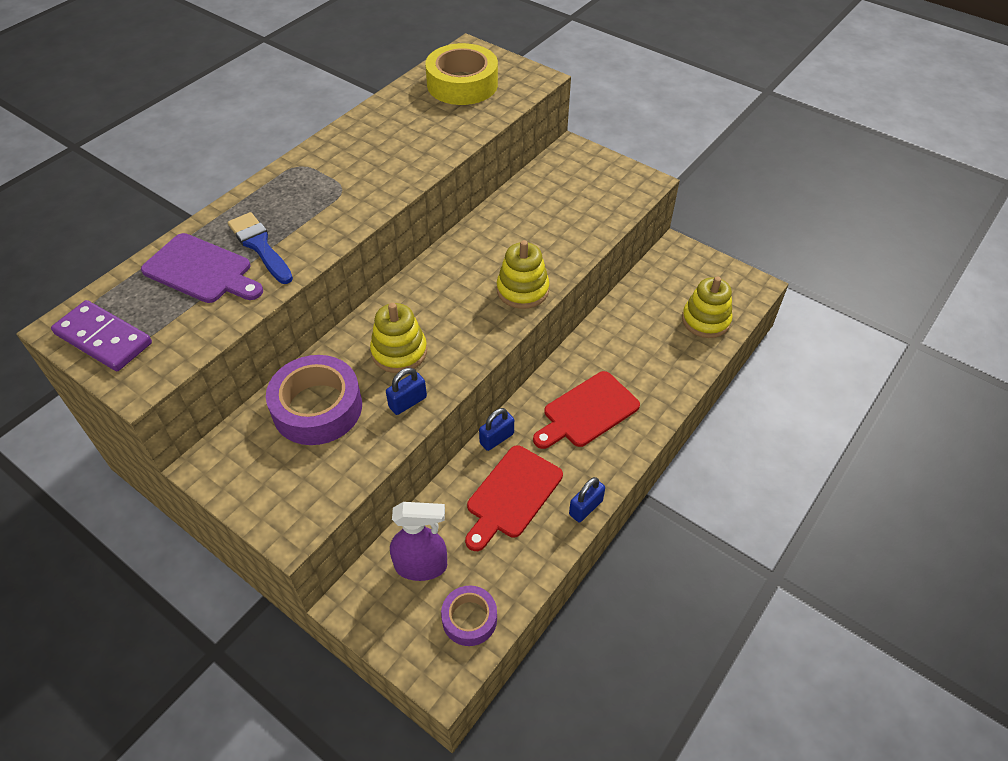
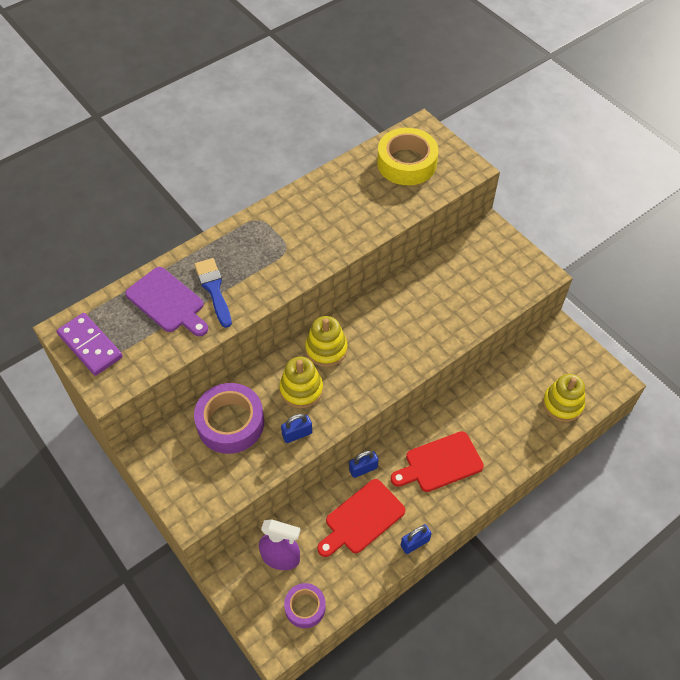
camera: 15 degrees right, 5 degrees up
(522, 290) = (410, 356): yellow stacking toy -> yellow stacking toy (326, 349)

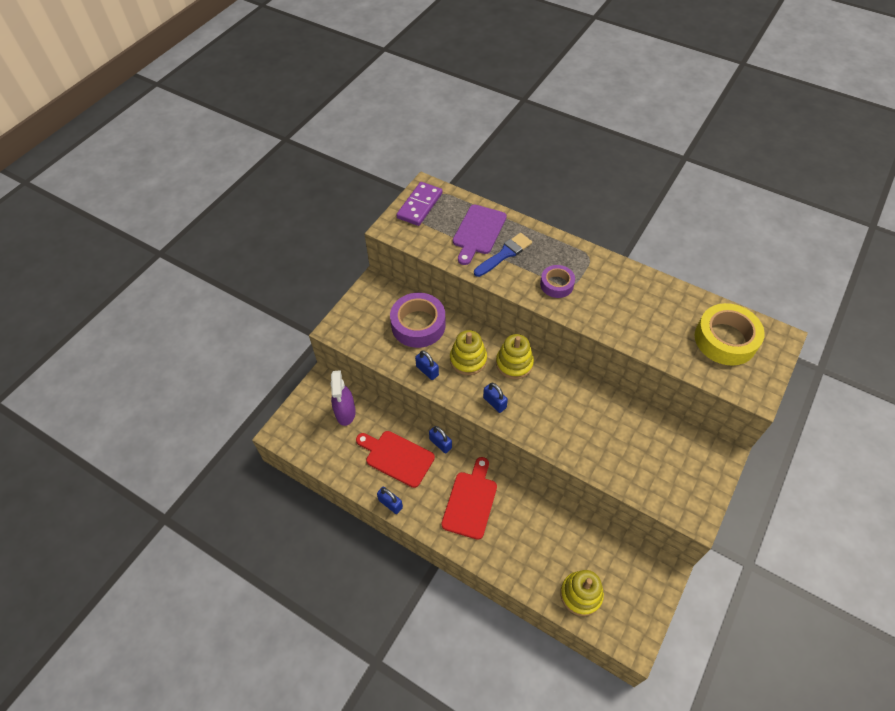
camera: 70 degrees right, 0 degrees up
(305, 607) = (312, 442): purple tape -> purple tape (556, 284)
(365, 384) = (494, 403): none -> blue padlock
(440, 463) = (470, 501): red cutting board -> red cutting board turned 60 degrees clockwise

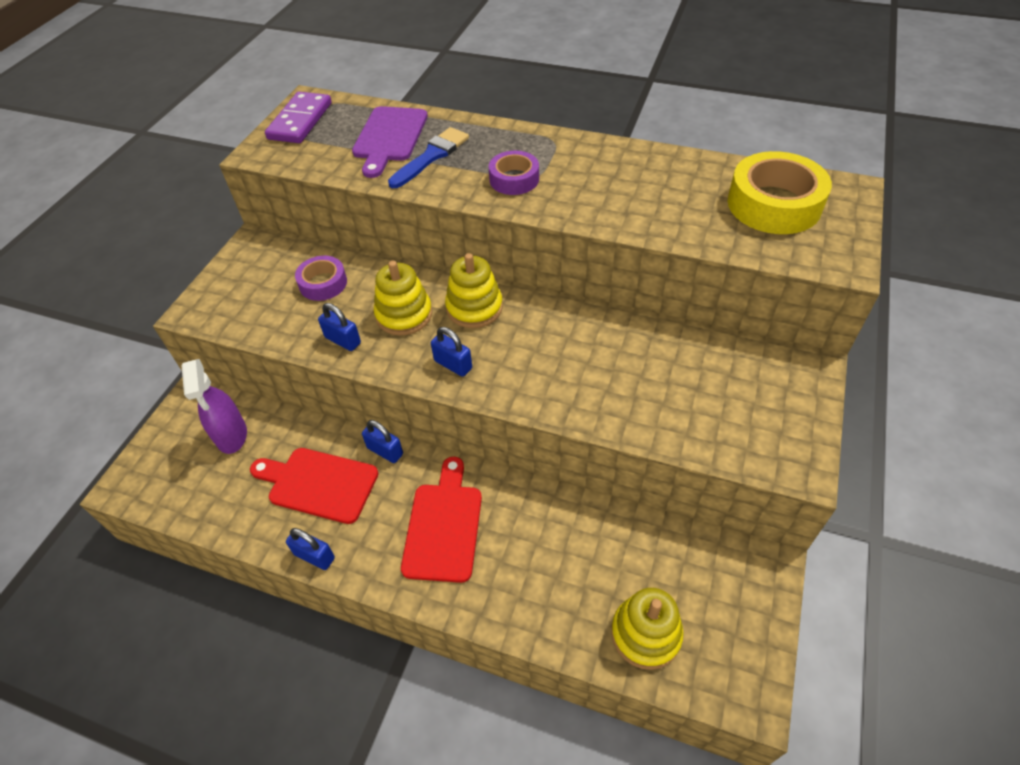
camera: 10 degrees left, 5 degrees down
(418, 325) = (323, 283): purple tape -> purple tape, size x0.58

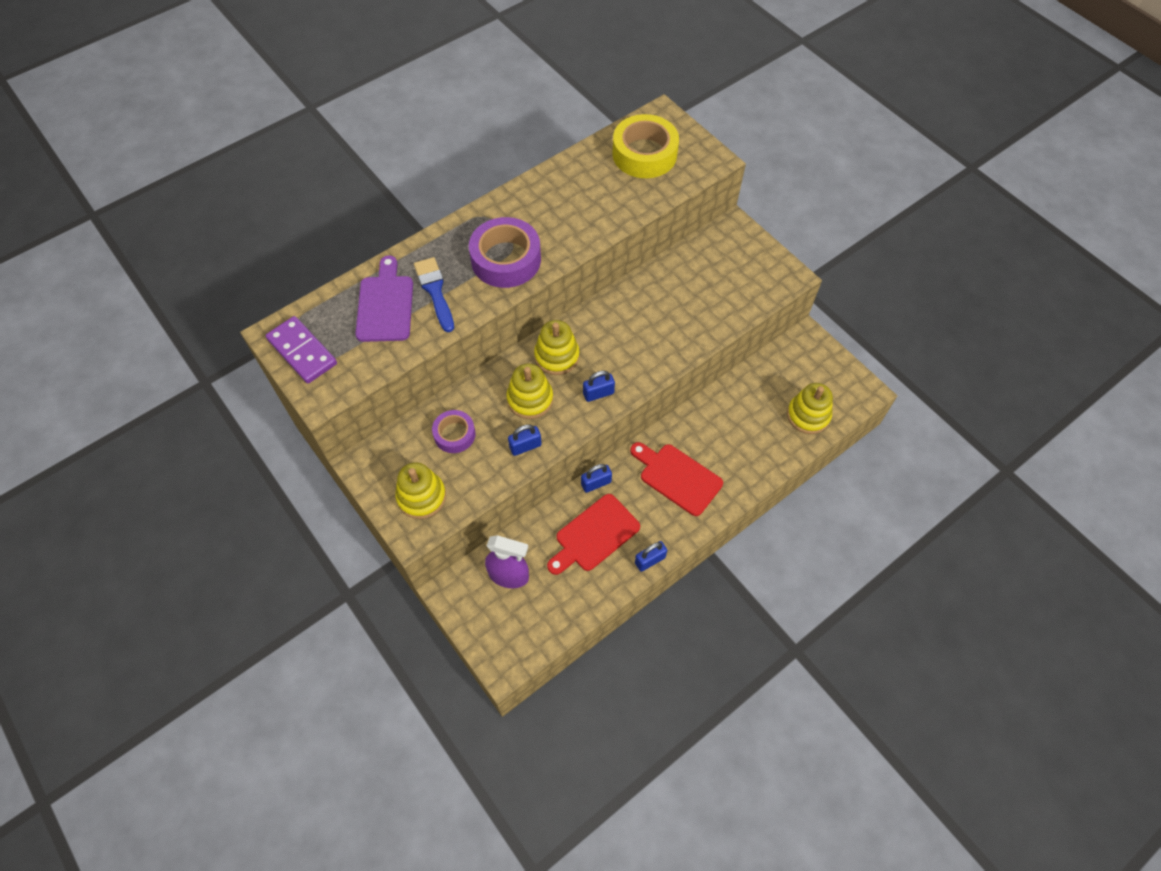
camera: 60 degrees left, 10 degrees up
(237, 297) = (421, 497): none -> yellow stacking toy
(389, 137) = (385, 305): purple cutting board -> purple cutting board turned 135 degrees counterclockwise
(514, 179) = (506, 259): purple tape -> purple tape, size x1.73

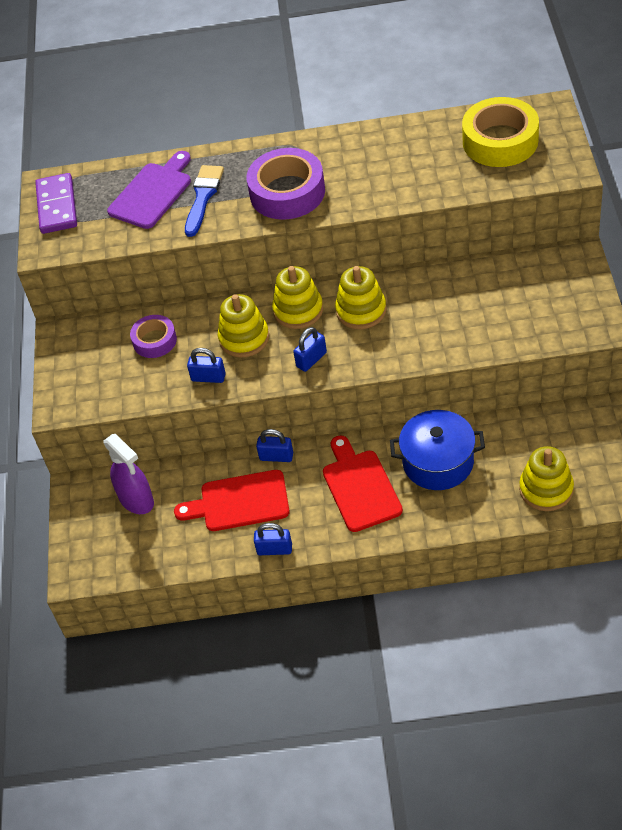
camera: 40 degrees right, 10 degrees down
(421, 497) = (88, 381): yellow stacking toy -> yellow stacking toy (361, 310)
(598, 393) = (311, 359): blue padlock -> blue padlock turned 60 degrees counterclockwise
(719, 430) = (438, 462): none -> blue pot

